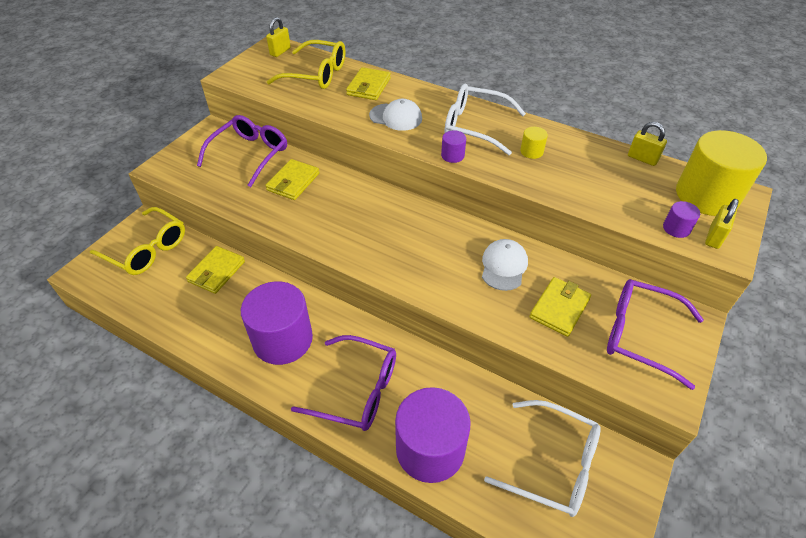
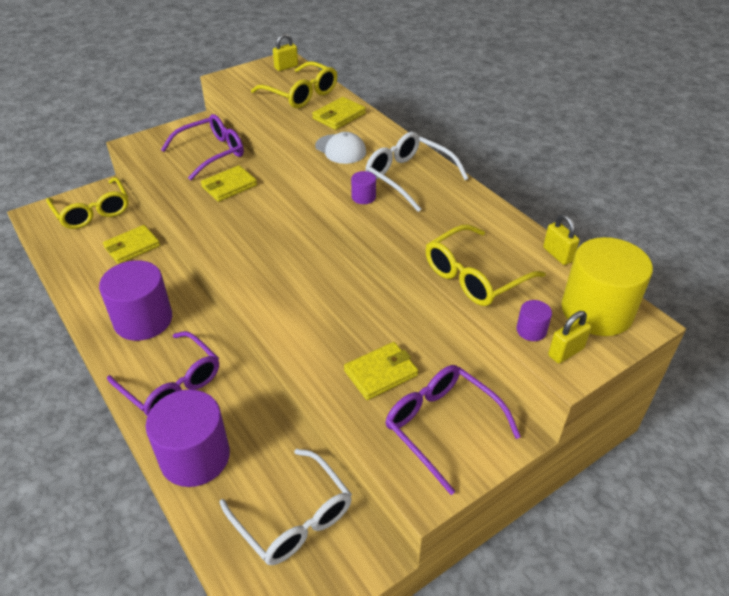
camera: 25 degrees right, 5 degrees down
(503, 266) = (358, 318): white cap -> none
(531, 151) = (444, 215): yellow cylinder -> none
(598, 197) = (474, 276): none -> yellow glasses

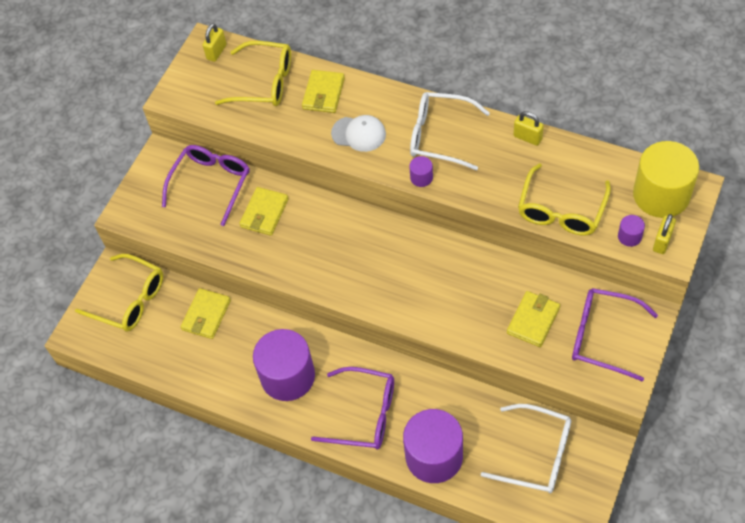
camera: 25 degrees left, 15 degrees up
(557, 255) = (605, 156): yellow padlock -> yellow padlock (527, 137)

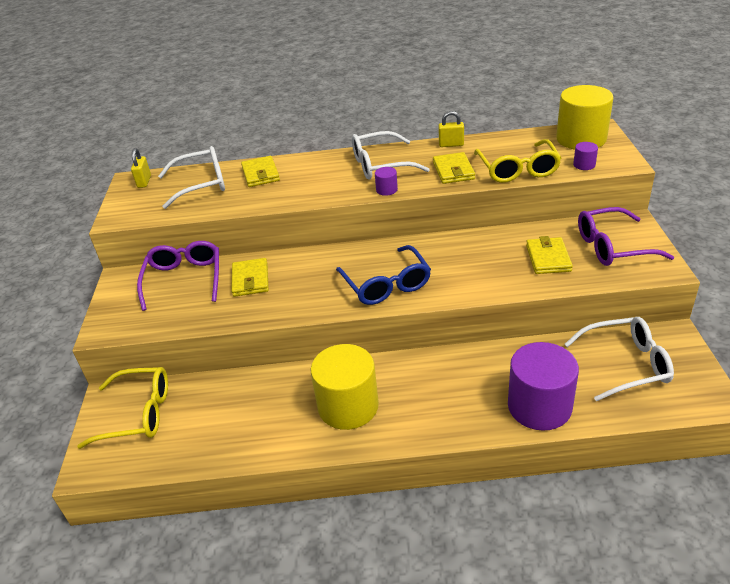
camera: 30 degrees left, 20 degrees down
(206, 315) = (230, 393): yellow wallet -> yellow wallet (453, 171)
(264, 82) = (201, 184): yellow glasses -> white glasses
(288, 376) = (348, 406): purple cylinder -> yellow cylinder
(359, 134) = (310, 185): white cap -> none
(364, 414) = (447, 403): purple glasses -> none
(372, 279) = (386, 284): none -> blue glasses
(662, 242) = (610, 159): yellow padlock -> none

